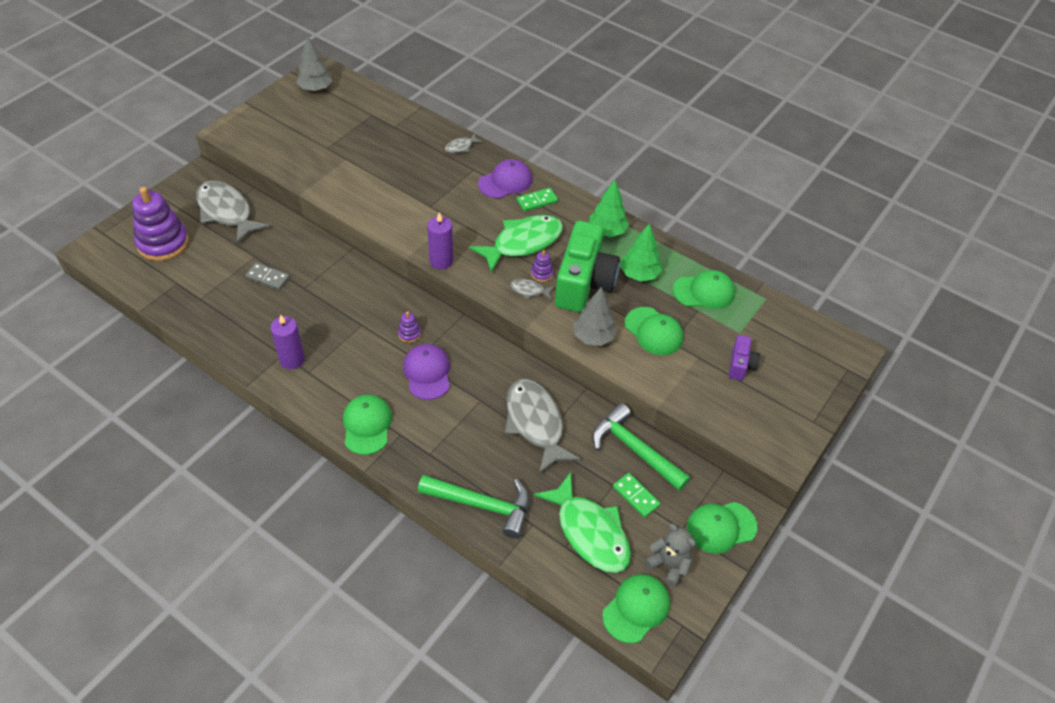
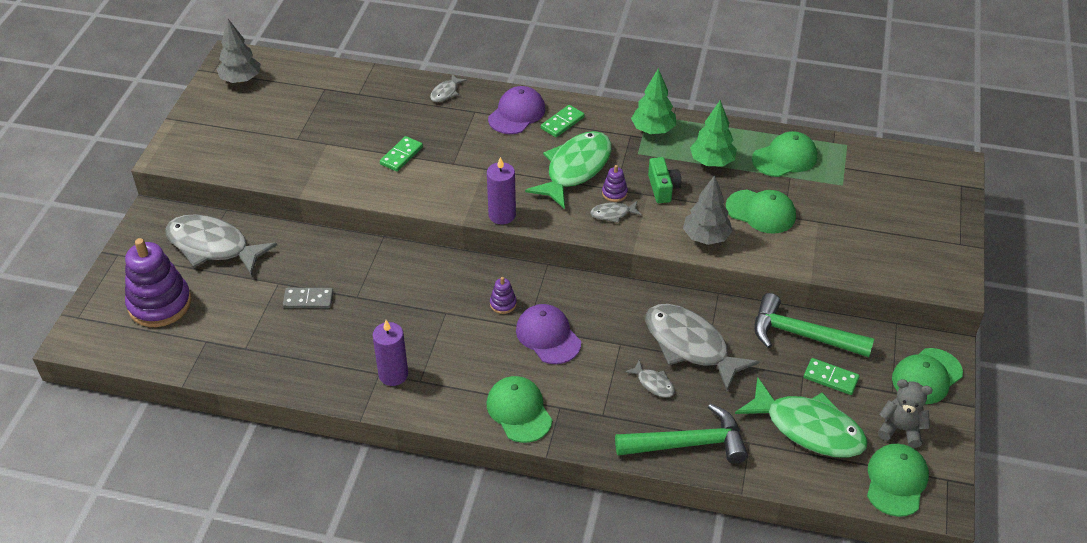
camera: 20 degrees left, 5 degrees down
(395, 187) = (401, 155): none -> green domino
(486, 444) = (653, 383): none -> grey fish
(584, 283) = (663, 188): green camera -> green camera, size x0.47
(740, 365) = (862, 215): purple camera -> none

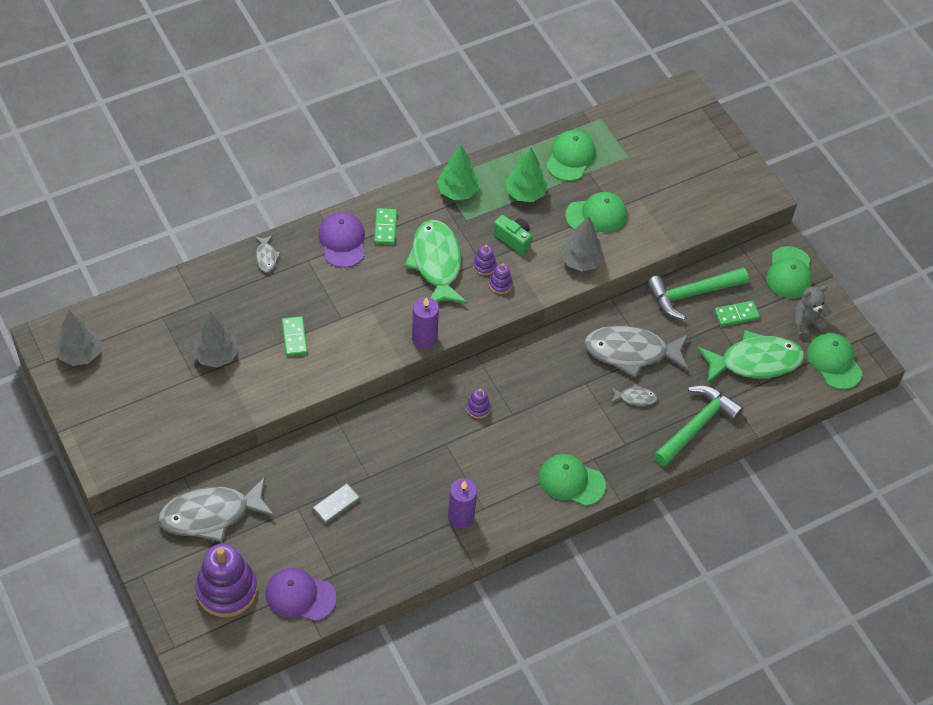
camera: 45 degrees left, 10 degrees up
(330, 134) = (216, 355): none -> grey tree
(548, 336) = (534, 411): purple cap -> purple cap (300, 596)
(613, 214) = (500, 284): grey fish -> purple stacking toy

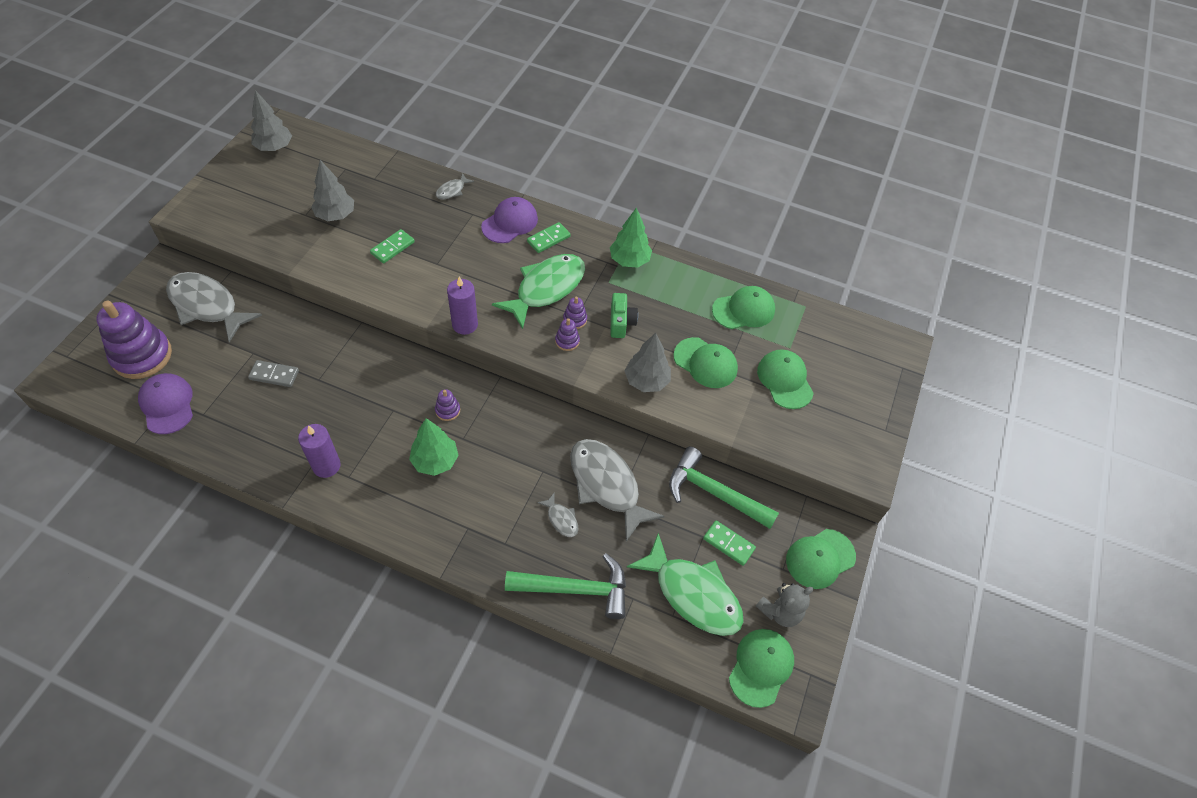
camera: 50 degrees right, 0 degrees up
(525, 193) = (674, 303): green tree -> green tree (435, 461)
(571, 481) = (429, 525): green cap -> green cap (785, 380)
(806, 323) = (780, 611): grey teddy bear -> grey teddy bear turned 120 degrees clockwise

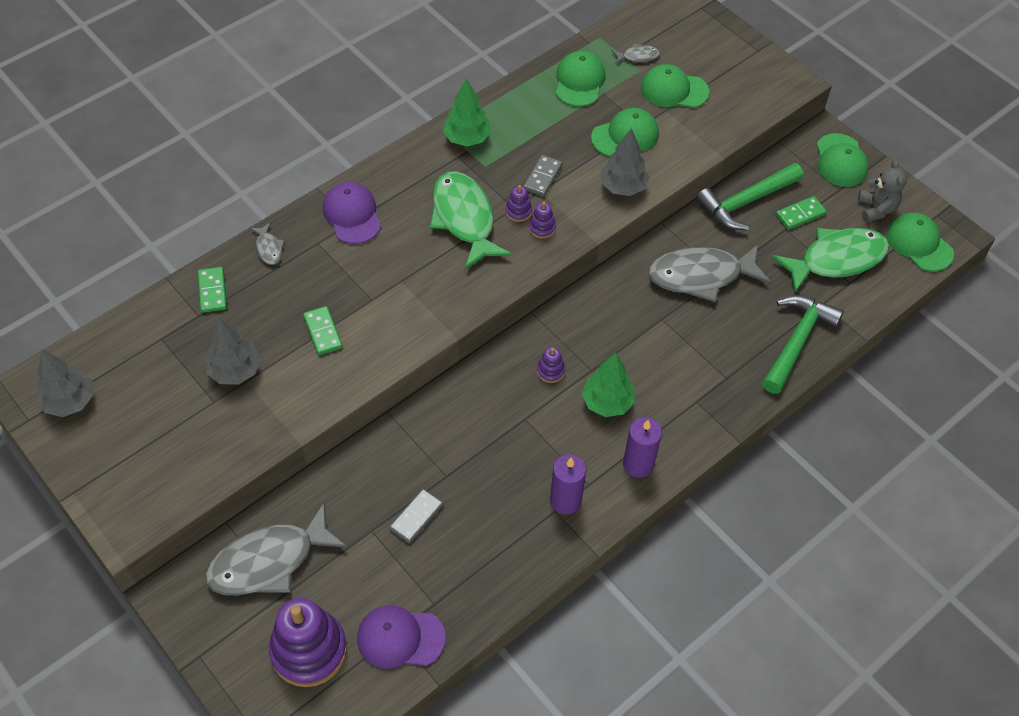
camera: 60 degrees left, 0 degrees up
(465, 324) = (473, 304): purple candle -> purple candle (638, 464)
(548, 239) = (397, 191): green domino -> green domino (212, 291)
(561, 519) = (721, 324): grey fish -> grey fish (637, 56)
(621, 322) = (542, 177): green camera -> grey domino

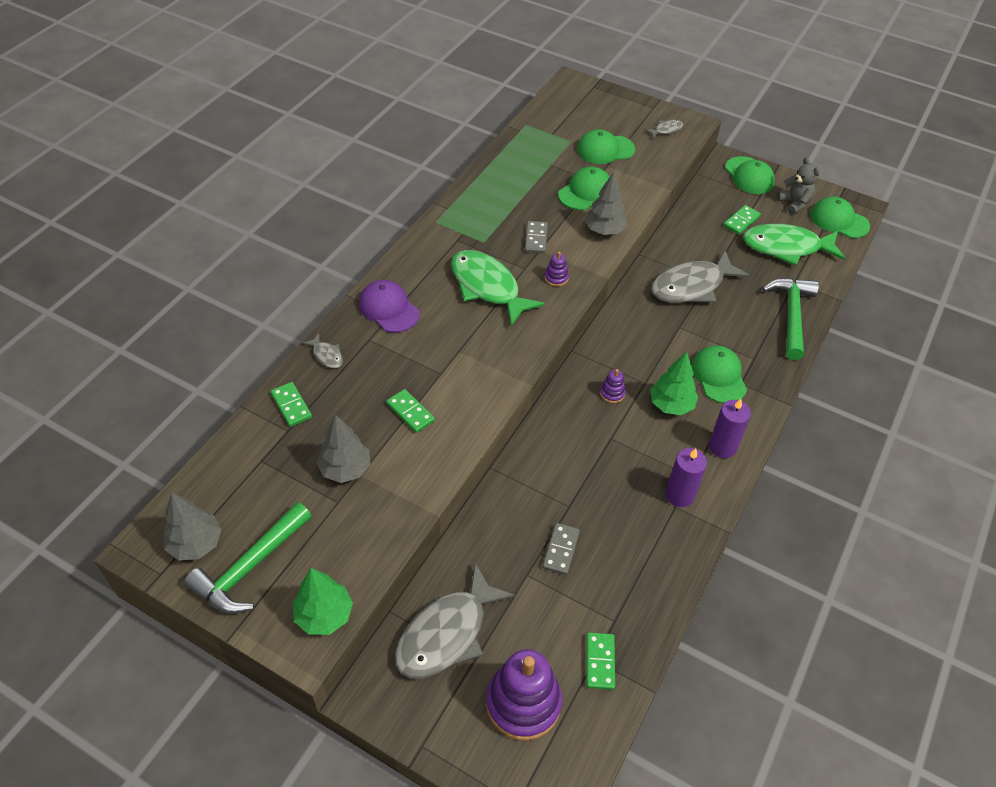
camera: 20 degrees left, 5 degrees down
(400, 638) = (600, 662): purple cap -> green domino
(467, 138) = (457, 224): green tree -> green tree (324, 615)
(518, 211) = (530, 270): purple stacking toy -> none
(579, 81) = (527, 160): green cap -> green cap (719, 376)
(637, 56) = (563, 132): grey fish -> grey fish (666, 130)
(745, 202) = (695, 222): green hammer -> green hammer (250, 567)
(836, 260) = (786, 247): green fish -> green fish turned 135 degrees counterclockwise

